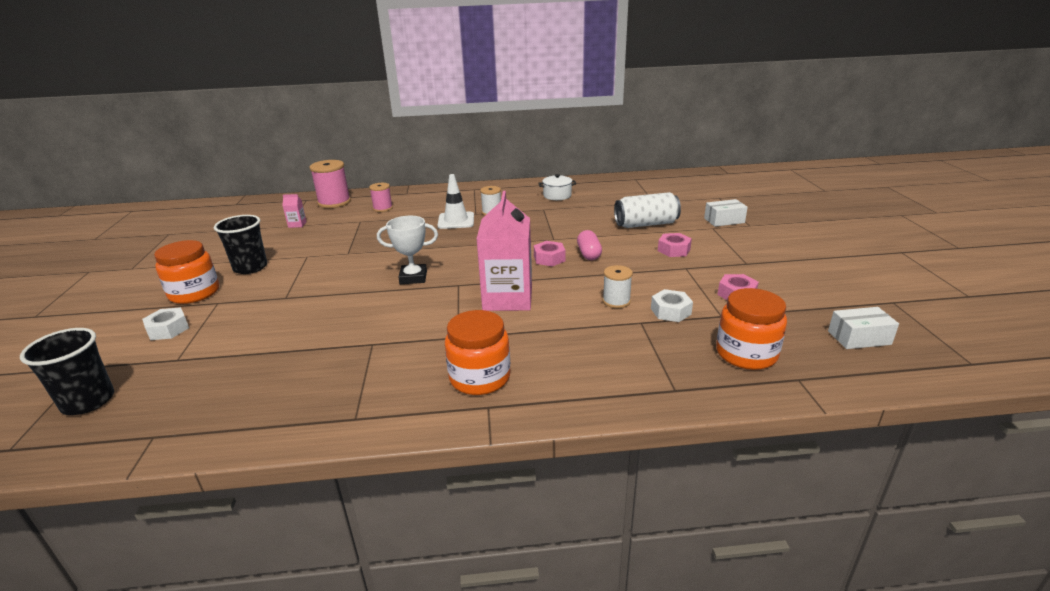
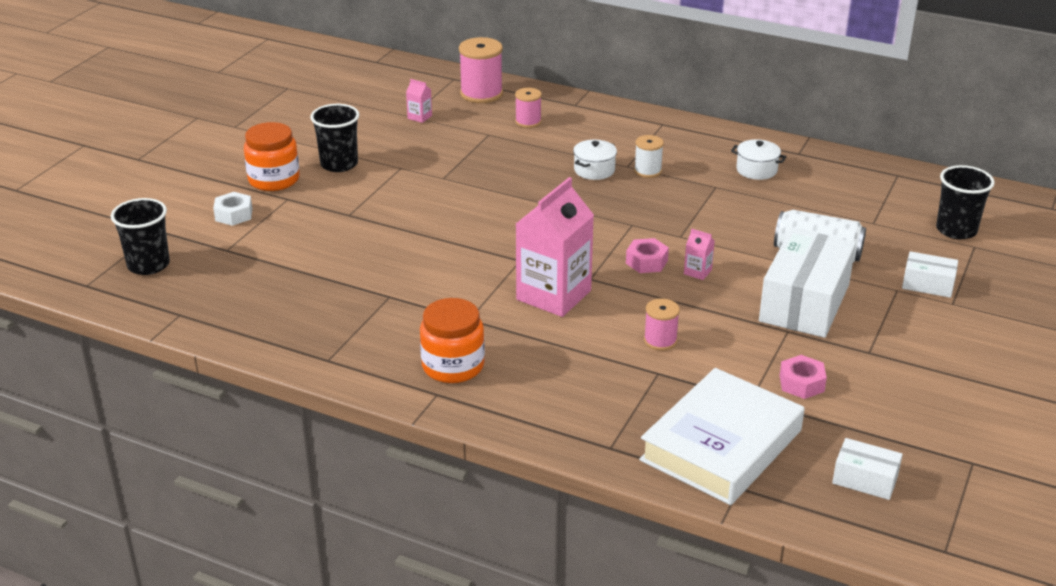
camera: 30 degrees right, 5 degrees up
(413, 277) = (483, 234): white trophy -> none
(456, 221) = (594, 170): white traffic cone -> white pot
(589, 254) = (697, 272): pink capsule -> pink carton
(616, 301) = (660, 340): white spool -> pink spool
(670, 311) = (703, 374): white nut -> none
(674, 250) = (804, 303): pink nut -> white box
(699, 193) = (956, 230): none -> black cup
(746, 354) = (721, 445): orange jar -> white book

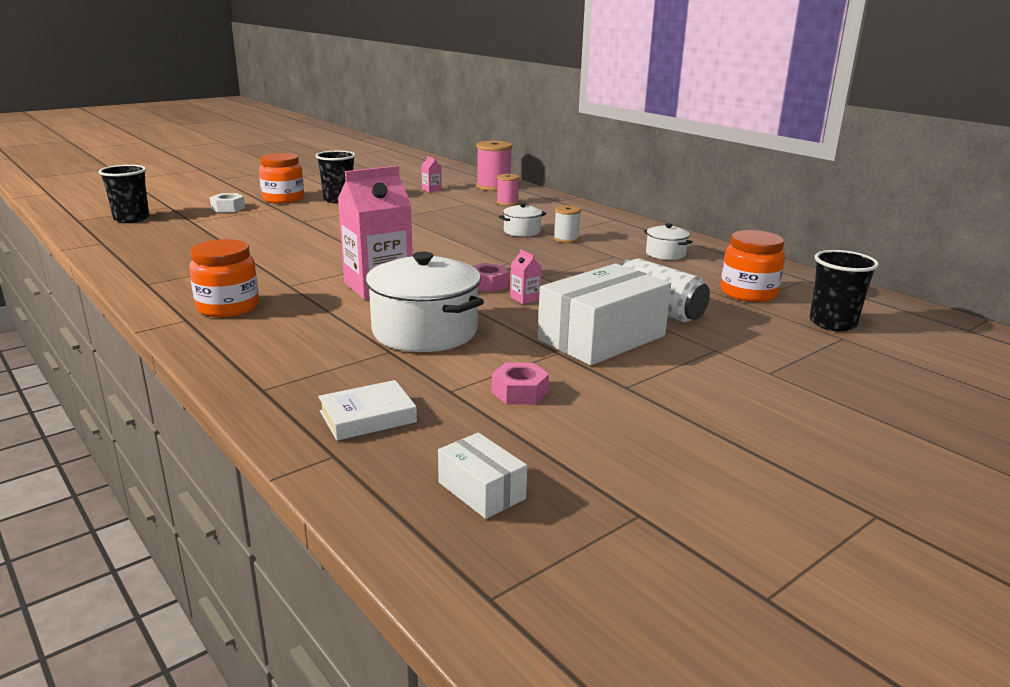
camera: 25 degrees right, 10 degrees down
(660, 340) = (425, 331): pink spool -> white pot
(721, 445) = (368, 417): white book -> white book, size x0.50
(868, 209) = (748, 293): none -> orange jar
(928, 284) = (755, 353): white box -> none

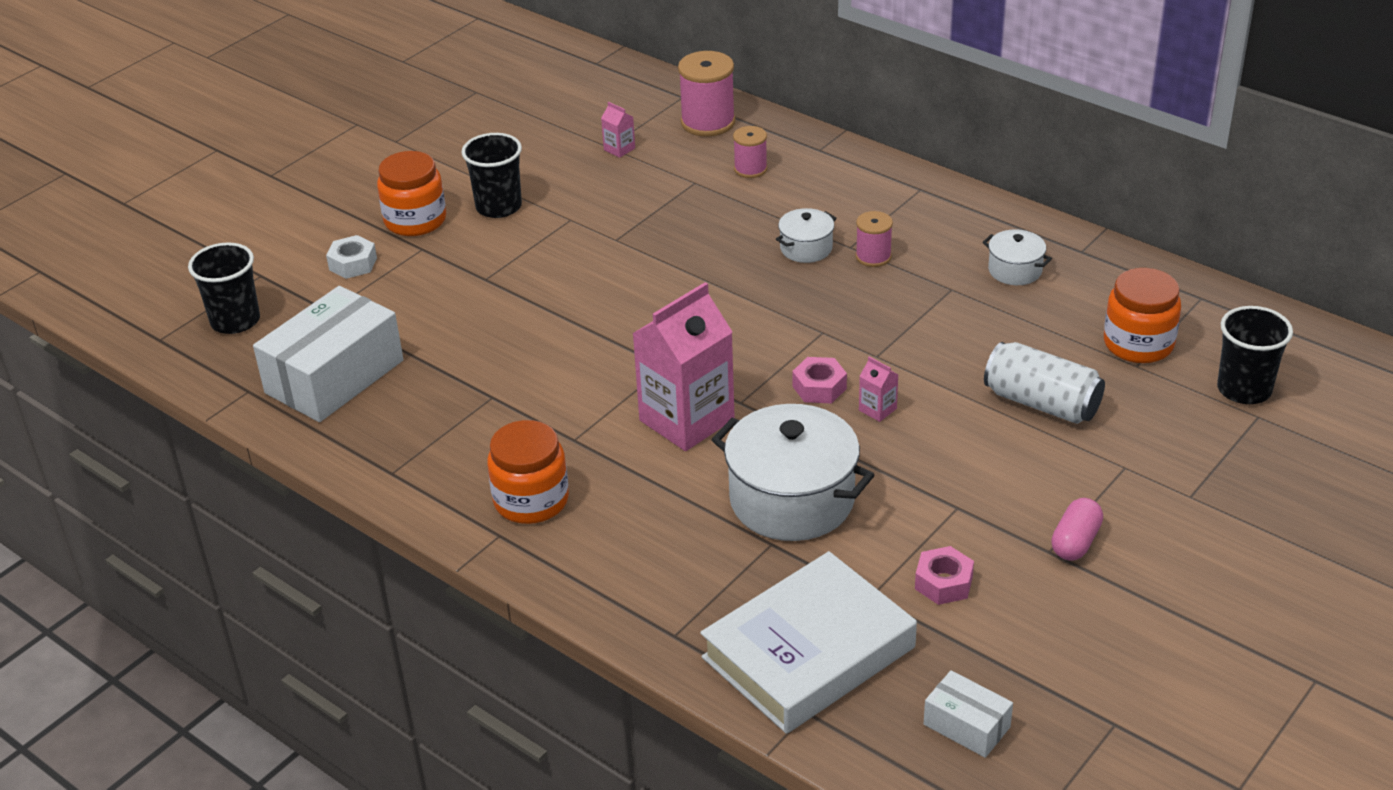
camera: 10 degrees left, 15 degrees up
(368, 417) = (809, 652): white book -> white book, size x2.02
(566, 239) = (873, 257): white spool -> pink spool
(601, 338) = (995, 470): white box -> white box (334, 376)
(653, 385) = (1075, 542): none -> pink capsule

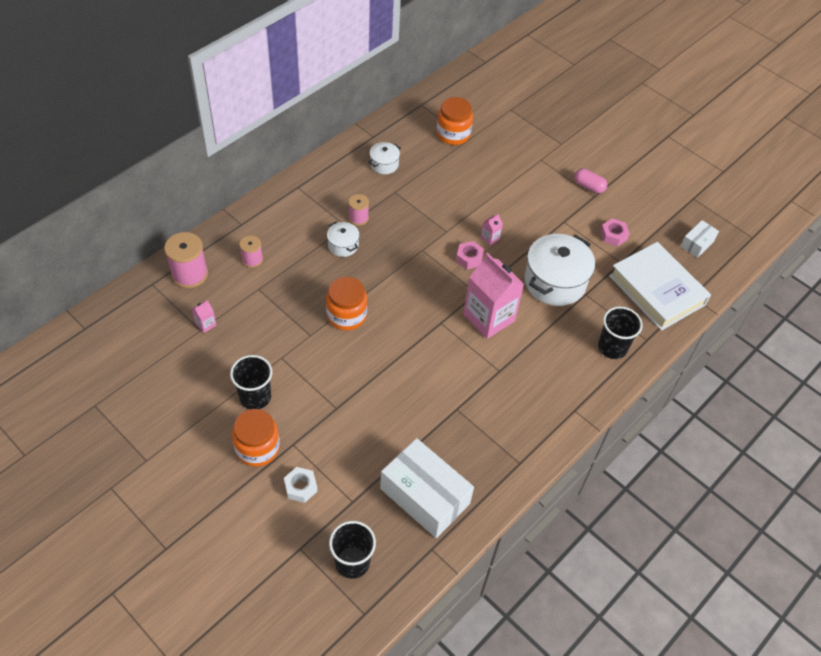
camera: 90 degrees left, 15 degrees up
(531, 500) = (548, 394): orange jar -> orange jar (346, 315)
(1041, 403) = (492, 177): white can -> none
(1244, 389) = (492, 109): black cup -> black cup (612, 347)

